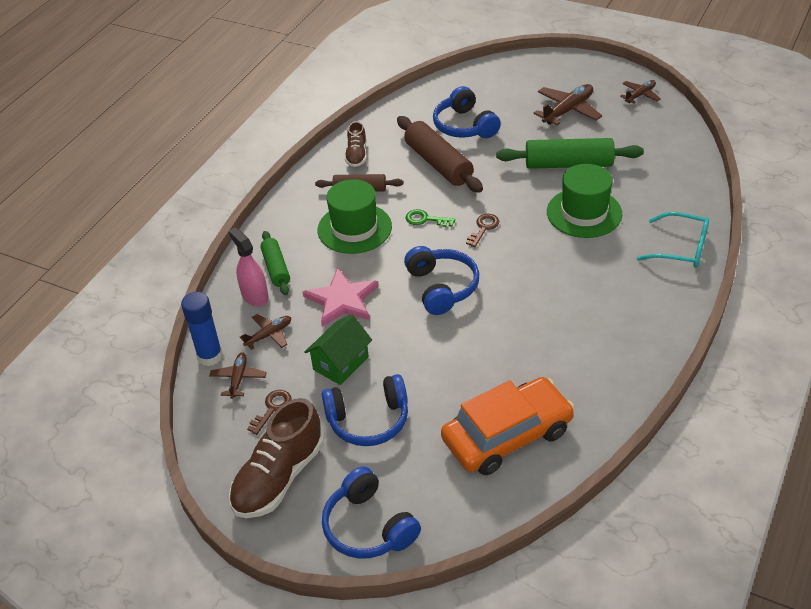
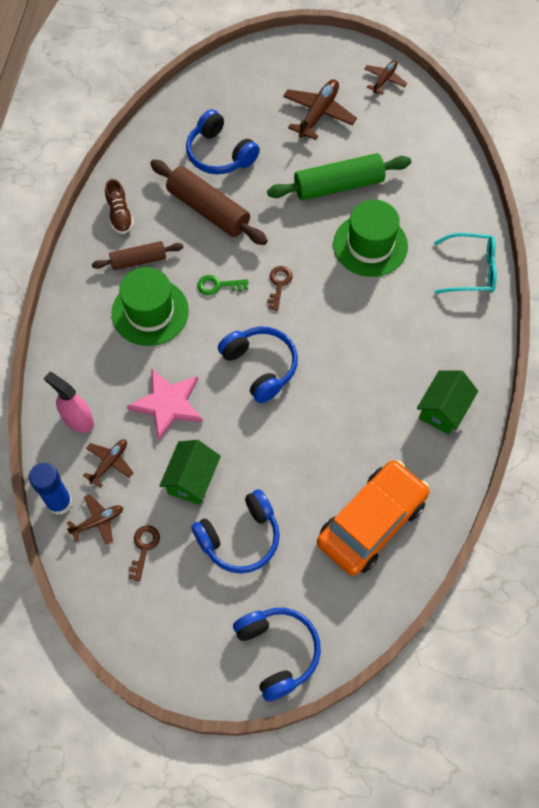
camera: 20 degrees left, 20 degrees up
(238, 378) = (98, 522): brown plane -> brown plane turned 75 degrees clockwise
(276, 268) = (87, 380): green rolling pin -> none
(279, 477) = (177, 622): brown shoe -> none
(368, 527) = (278, 652): blue headphones -> blue headphones turned 150 degrees counterclockwise
(615, 356) = (443, 410): none -> green house

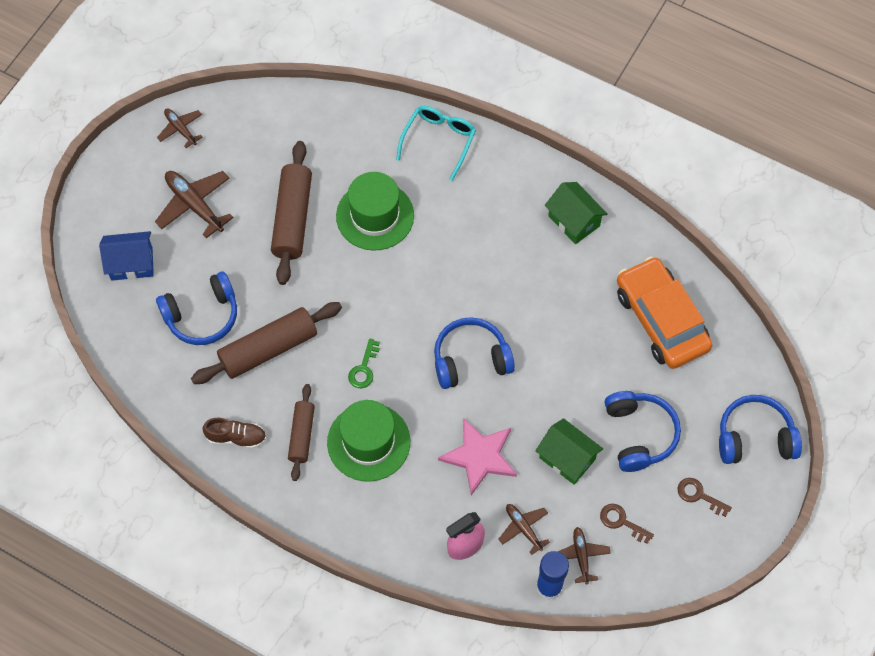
camera: 70 degrees left, 0 degrees up
(246, 91) = (131, 263): none -> blue house
(279, 284) = (386, 312): brown key -> brown key (699, 495)
(338, 186) = (293, 218): green rolling pin -> brown rolling pin

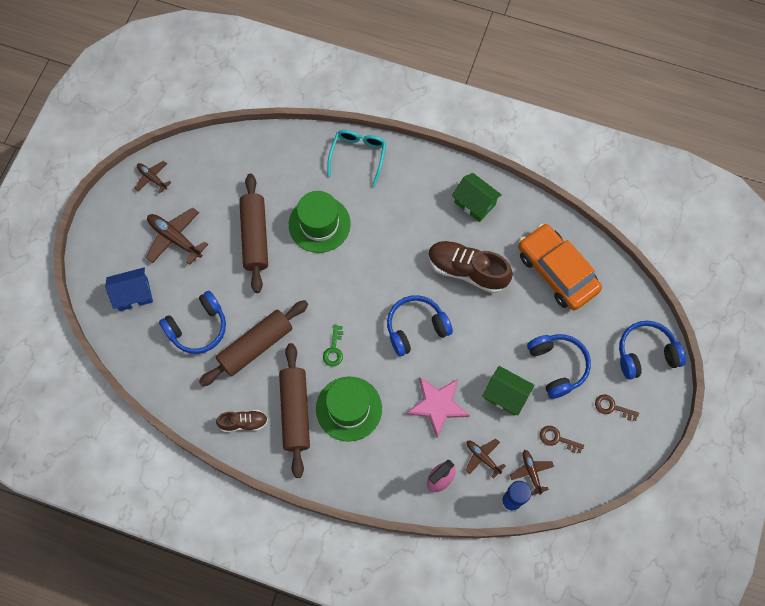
camera: 10 degrees left, 5 degrees up
(301, 435) = (295, 412): brown rolling pin -> brown rolling pin, size x1.66
(548, 301) = (467, 271): none -> brown shoe

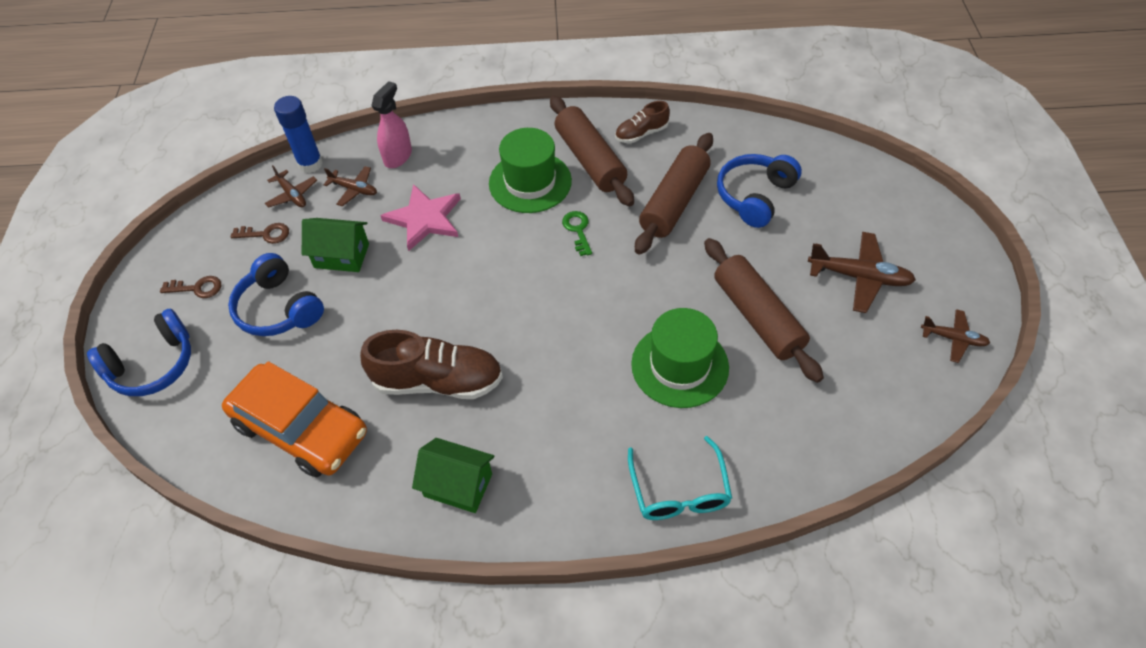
camera: 160 degrees right, 15 degrees down
(133, 294) = (857, 202): blue house -> none
(416, 328) = (483, 287): blue headphones -> none

